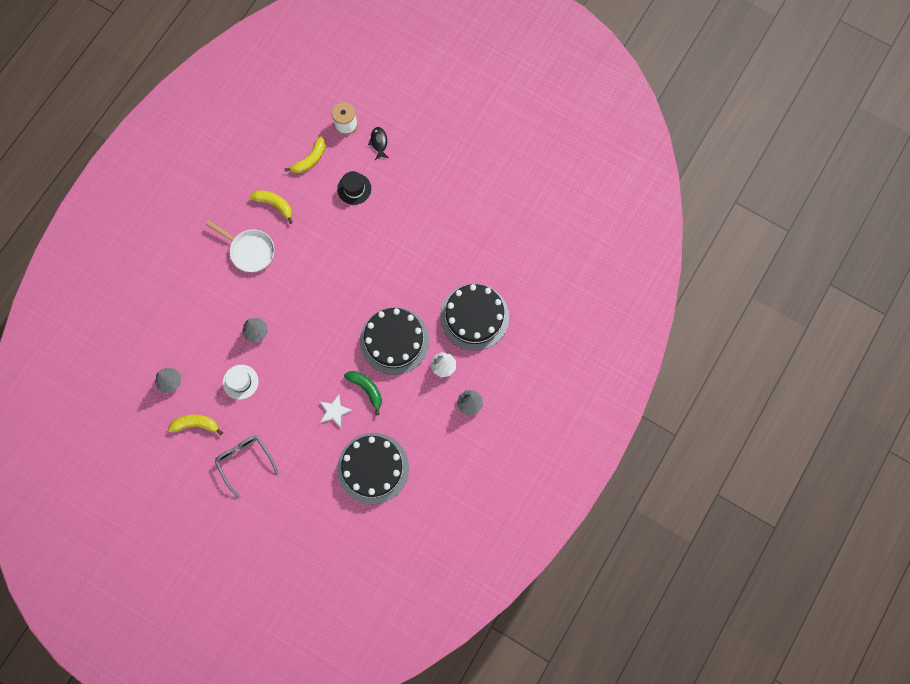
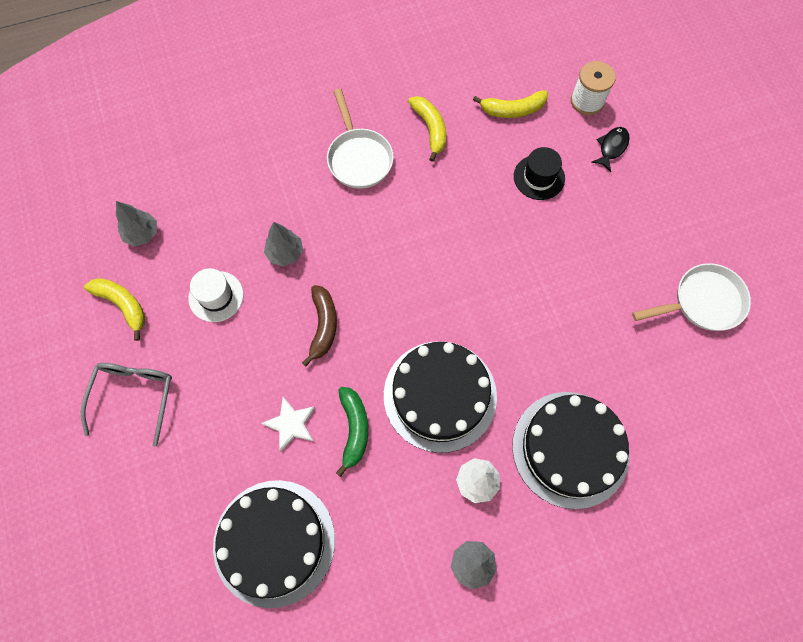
camera: 40 degrees right, 5 degrees down
(309, 353) = (323, 326): none -> brown banana
(484, 194) = (703, 302): none -> white pan

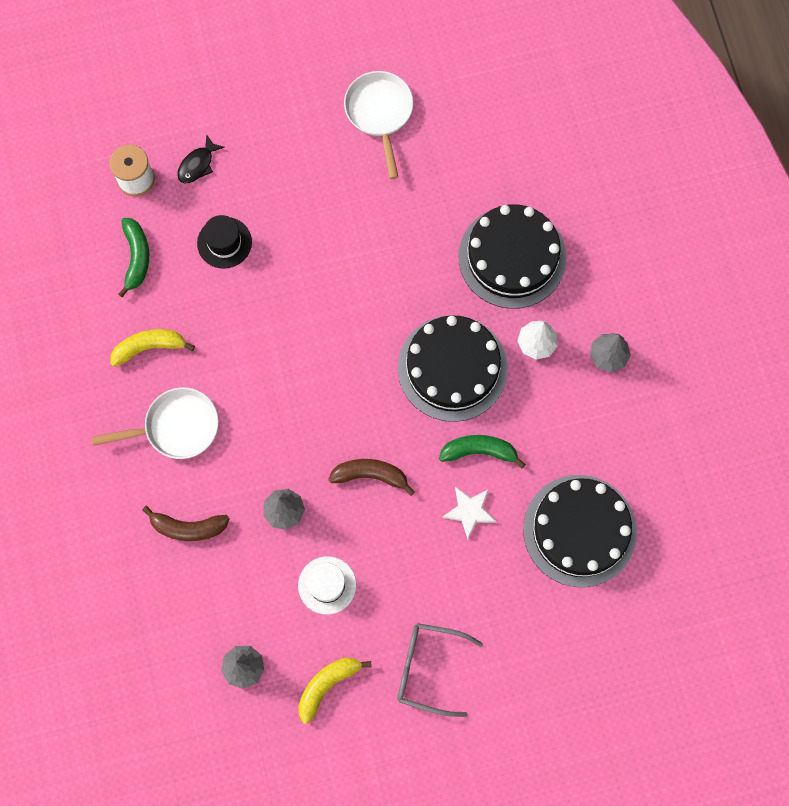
camera: 85 degrees left, 5 degrees up
(268, 176) = (188, 527): none -> brown banana
(512, 110) = (136, 257): yellow banana -> green banana
(611, 148) = (198, 164): black fish -> black fish turned 90 degrees counterclockwise

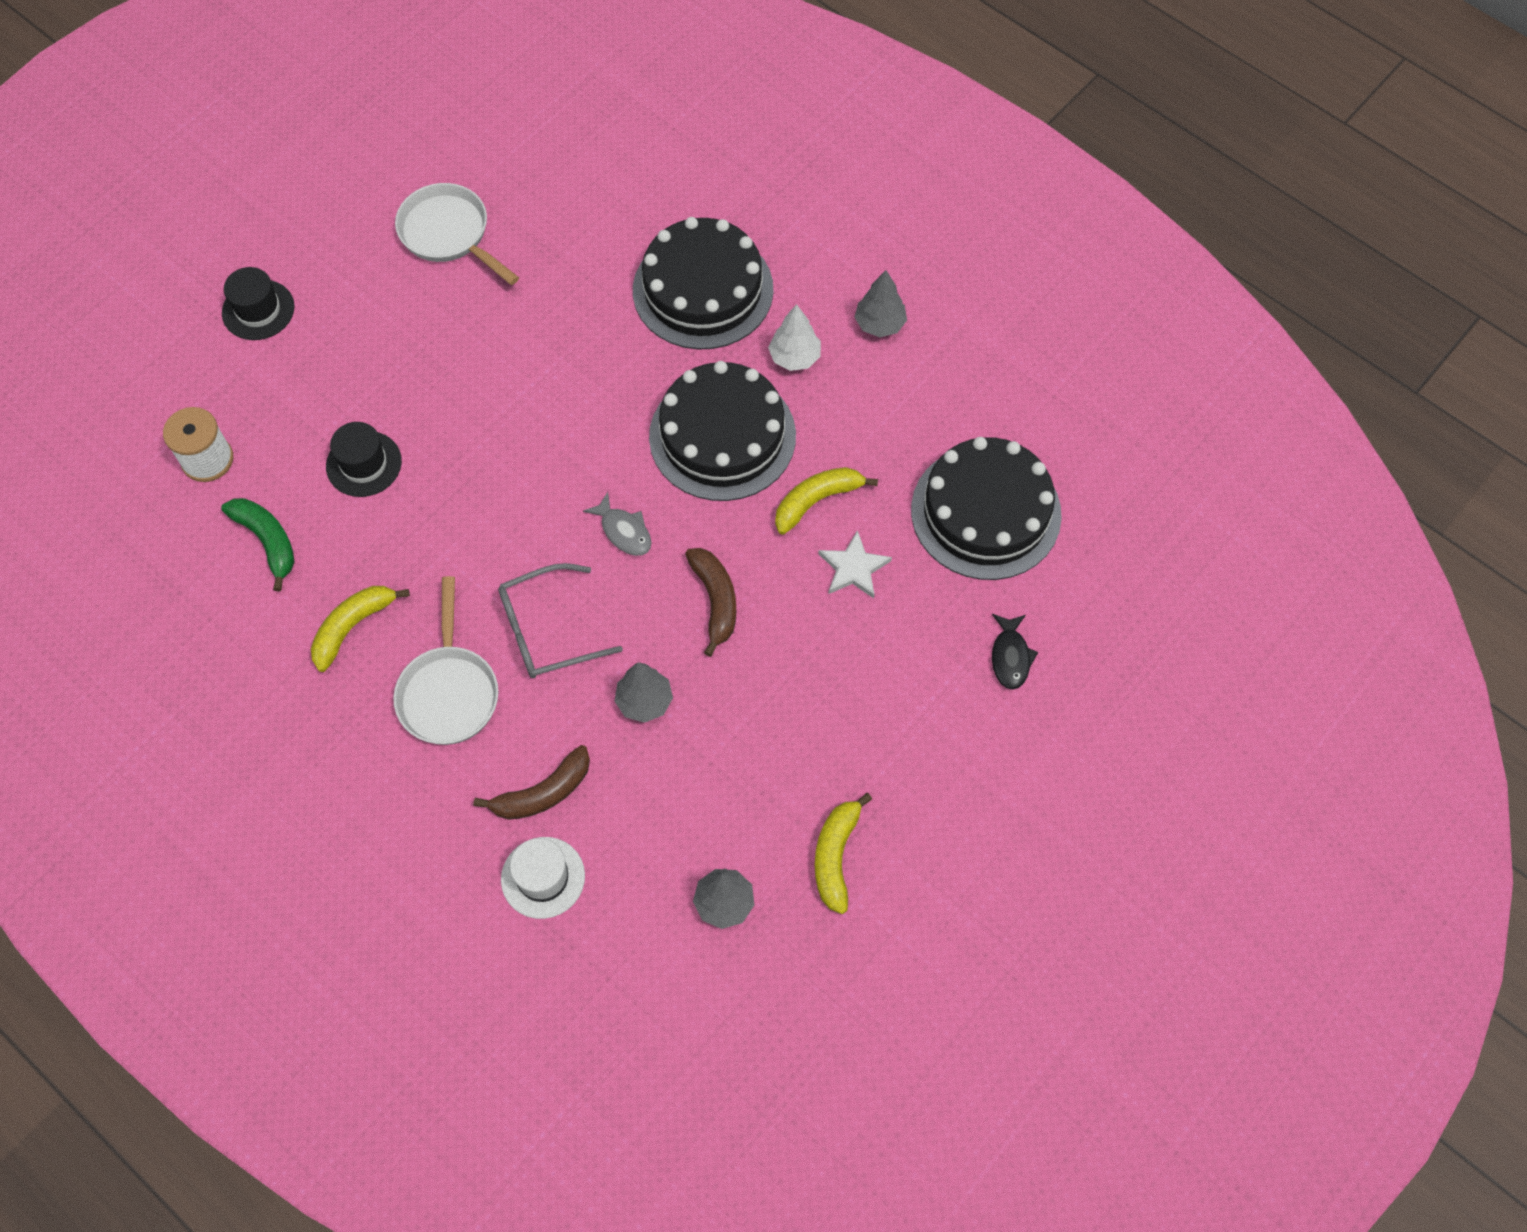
camera: 35 degrees left, 10 degrees down
(176, 427) = (449, 692): white pan -> white pan turned 135 degrees clockwise
(198, 164) = (273, 402): black fish -> black fish (1010, 657)
(229, 93) = (258, 310): none -> black hat
(327, 585) = (753, 748): white hat -> white hat (543, 877)
(348, 392) = (624, 531): none -> grey fish
(370, 475) = (715, 601): brown banana -> brown banana turned 105 degrees clockwise
(429, 668) = (936, 760): grey glasses -> grey glasses (547, 630)
(479, 451) = (817, 501): green banana -> yellow banana

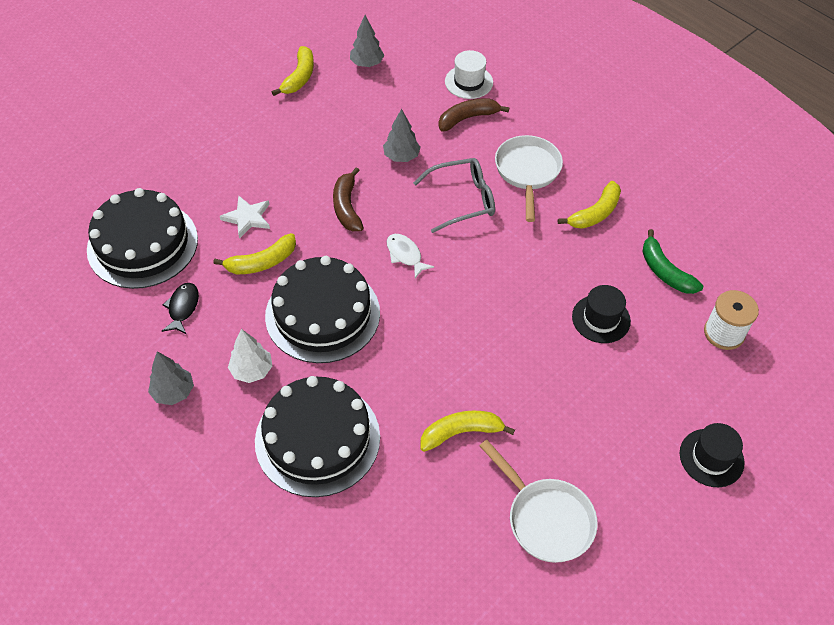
camera: 175 degrees left, 10 degrees down
(541, 310) = (461, 432): none -> yellow banana
(624, 531) = (405, 255): grey fish -> white fish
(1010, 657) = (161, 160): black fish -> black fish (183, 308)

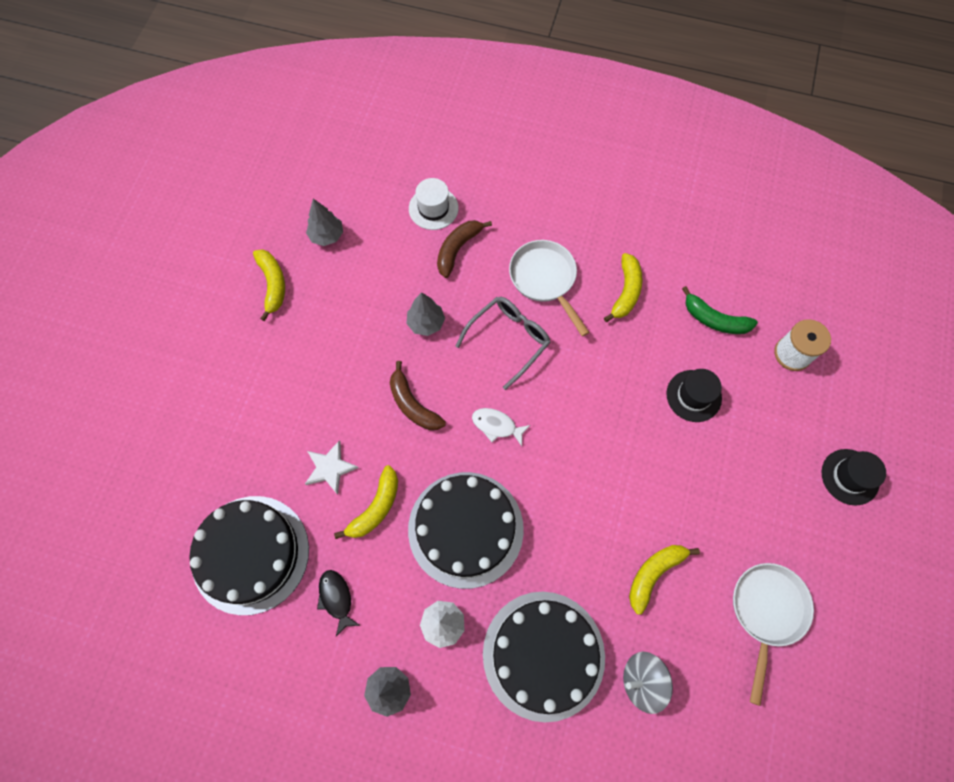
camera: 30 degrees left, 15 degrees up
(389, 506) = (642, 680): none -> grey spinning top
(546, 519) = (766, 611): white pan -> white pan turned 90 degrees counterclockwise

